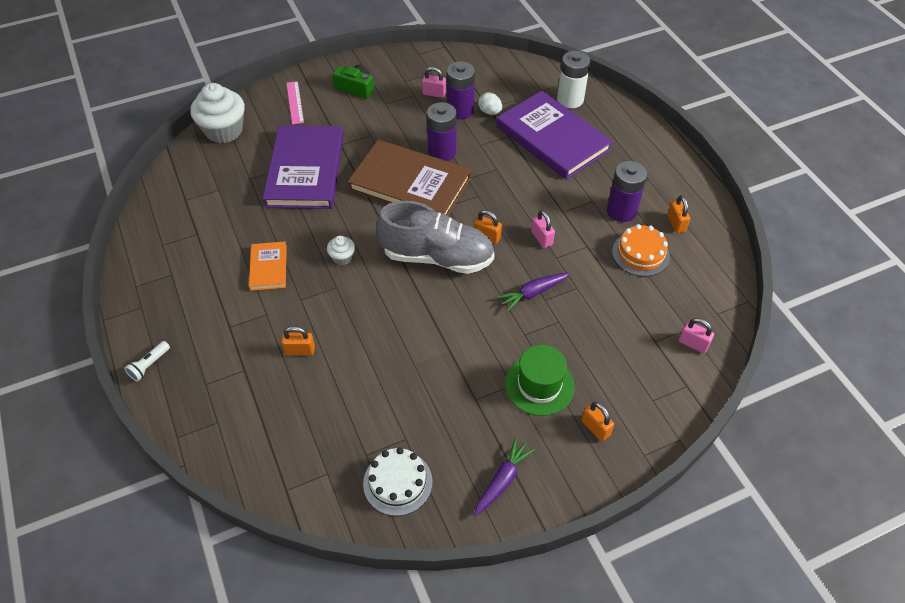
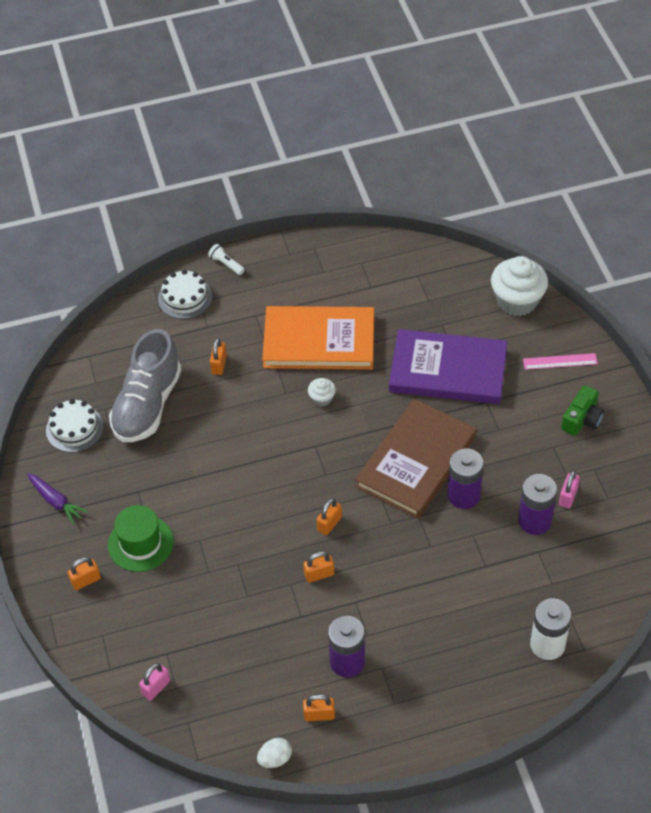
camera: 100 degrees right, 0 degrees up
(198, 399) = (185, 298): none -> white cake
(268, 267) = (319, 341): orange book -> orange book, size x2.08
(437, 257) = (309, 477): grey shoe -> grey shoe (147, 405)
(490, 112) = (530, 552): white egg -> white egg (275, 759)
(532, 293) = (247, 554): purple carrot -> none
(541, 238) = (319, 574): pink padlock -> orange padlock
(552, 138) = (476, 612): purple book -> none
(640, 254) = (281, 667): orange cake -> none

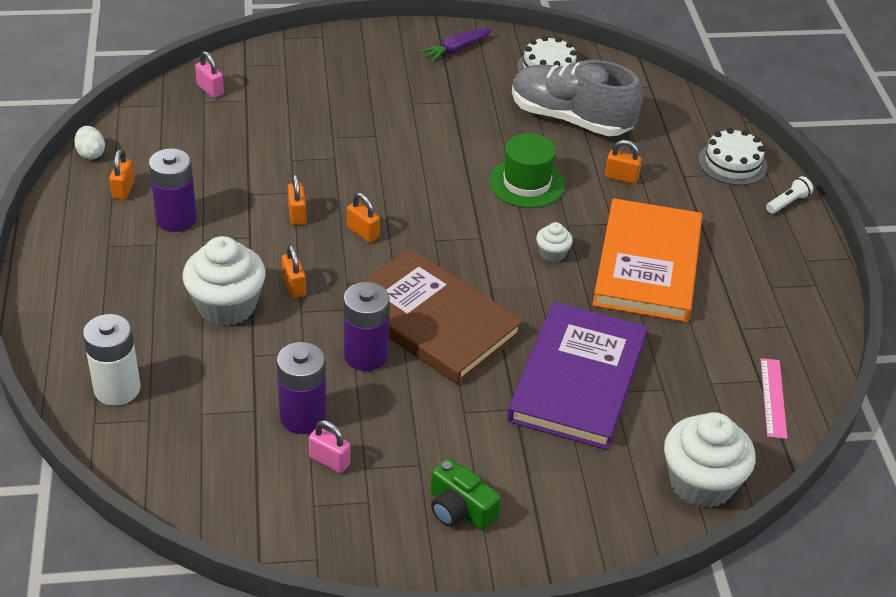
camera: 95 degrees right, 10 degrees down
(86, 580) = (352, 60): orange padlock -> orange padlock (294, 286)
(140, 543) = (385, 97): green hat -> green hat (526, 183)
(439, 596) = (227, 306): none -> white cupcake
(560, 361) = (573, 508): pink ruler -> pink ruler (773, 398)

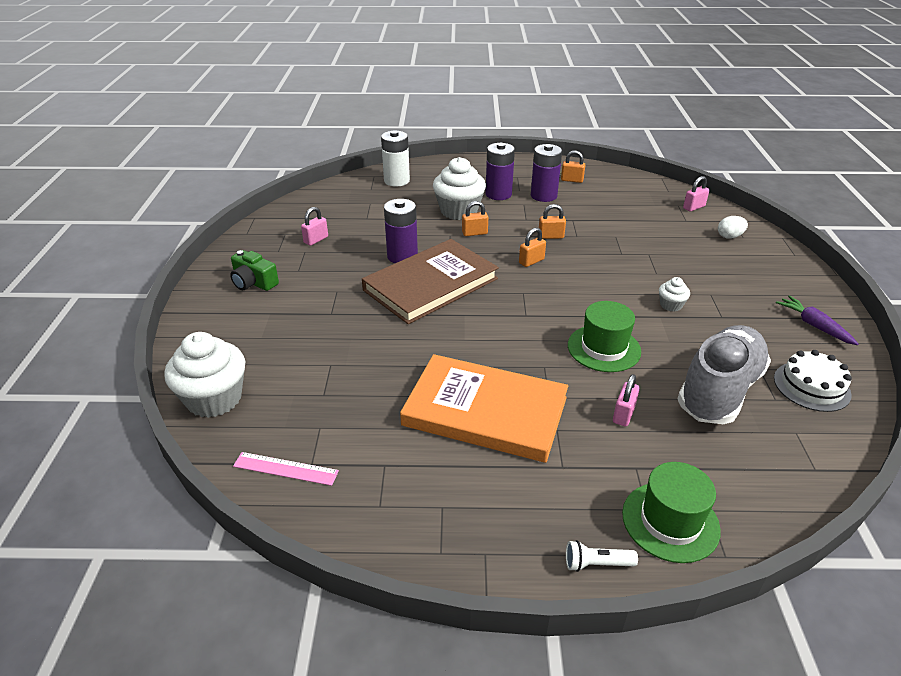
camera: 100 degrees right, 5 degrees down
(91, 154) = (607, 170): white egg -> white egg (729, 236)
(303, 417) = (355, 232): purple battery -> purple battery (498, 194)
(460, 509) = (254, 282): green camera -> green camera turned 105 degrees counterclockwise
(552, 253) = (504, 352): white cupcake -> white cupcake (671, 305)
(578, 379) = (350, 347): purple book -> none
(621, 177) = (623, 414): orange padlock -> pink padlock
(732, 163) = (670, 521): white cake -> green hat
(788, 202) = (596, 564): white flashlight -> white flashlight turned 120 degrees clockwise

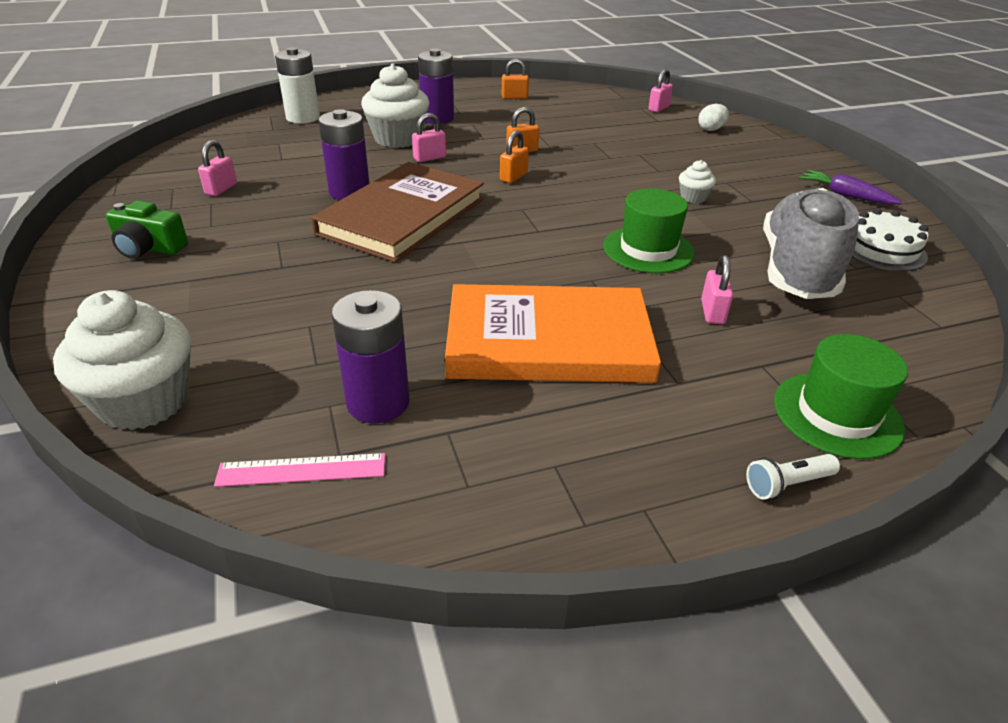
camera: 20 degrees left, 0 degrees up
(474, 233) = (429, 158): orange padlock -> pink padlock
(543, 196) = (491, 114): purple battery -> purple battery (378, 402)

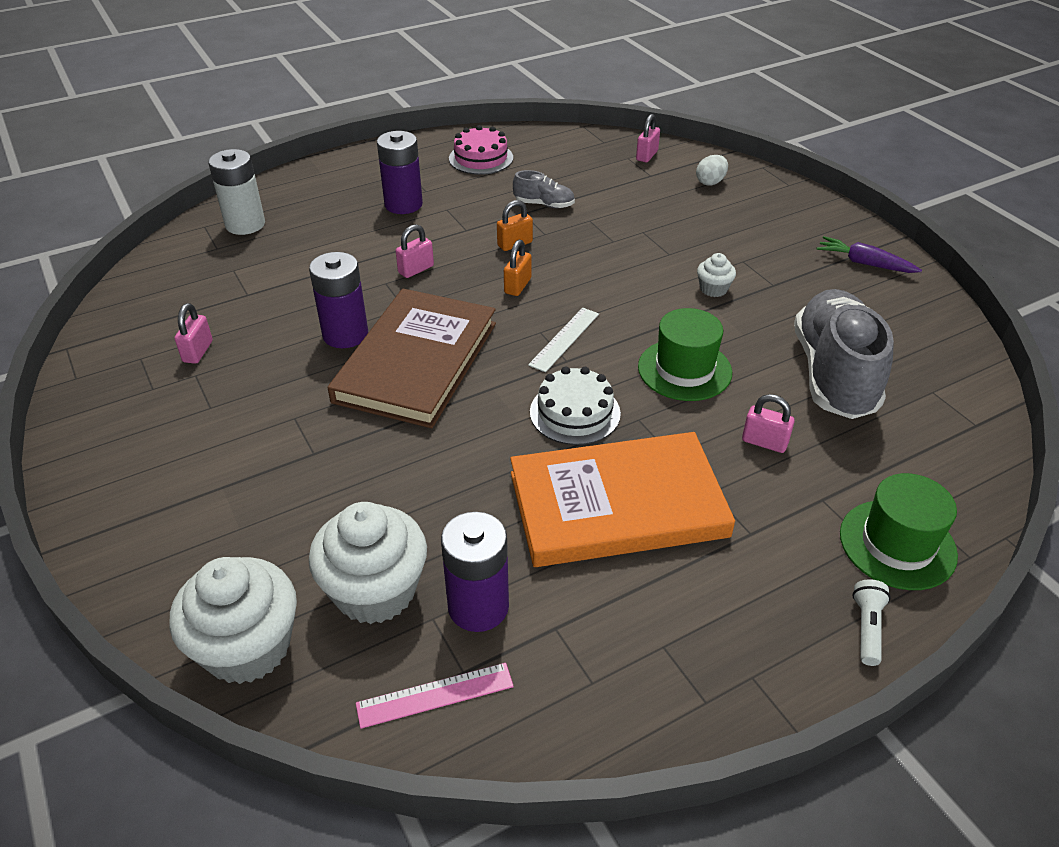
camera: 10 degrees left, 5 degrees up
(149, 248) = (156, 450): green camera -> none
(398, 139) = (369, 244): white cupcake -> white cupcake (375, 591)
(514, 97) = (481, 158): orange padlock -> pink cake
(542, 216) = (564, 339): none -> white ruler
(557, 129) = (544, 204): none -> grey shoe
(712, 312) = (764, 442): pink padlock -> pink padlock turned 60 degrees counterclockwise
(787, 484) = (867, 628): white flashlight -> white flashlight turned 135 degrees clockwise
(882, 249) = (910, 334): white cake -> white cake (575, 412)

